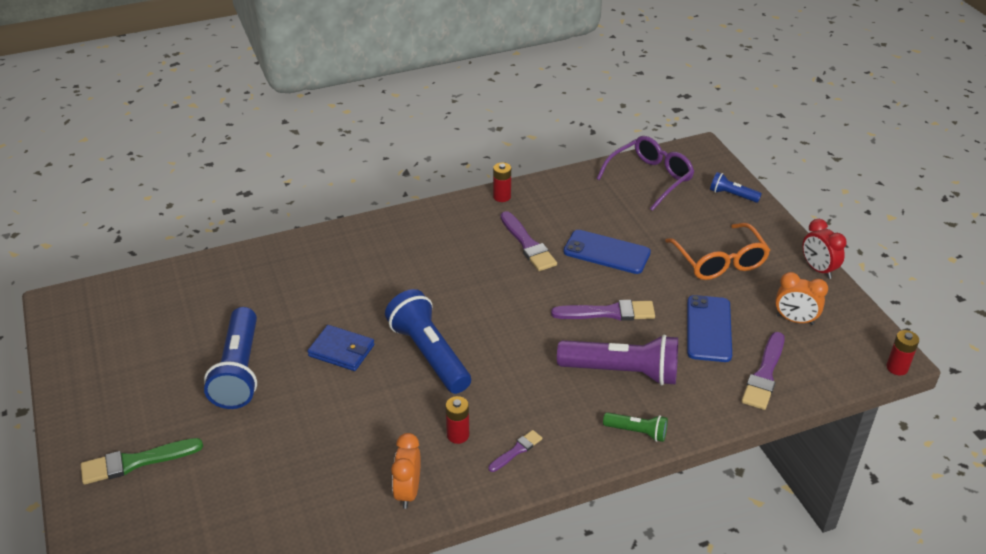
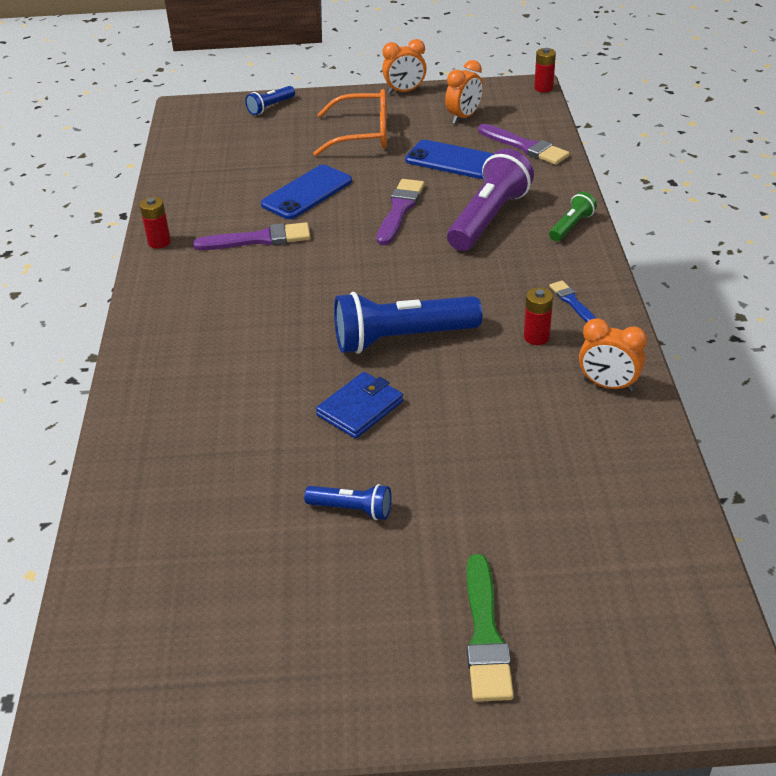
camera: 70 degrees left, 0 degrees up
(239, 371) = (352, 509): blue flashlight -> blue flashlight, size x0.50
(516, 450) = (572, 301): purple brush -> blue brush
(650, 178) = (207, 144): purple glasses -> none
(818, 269) = (405, 91): red clock -> orange clock

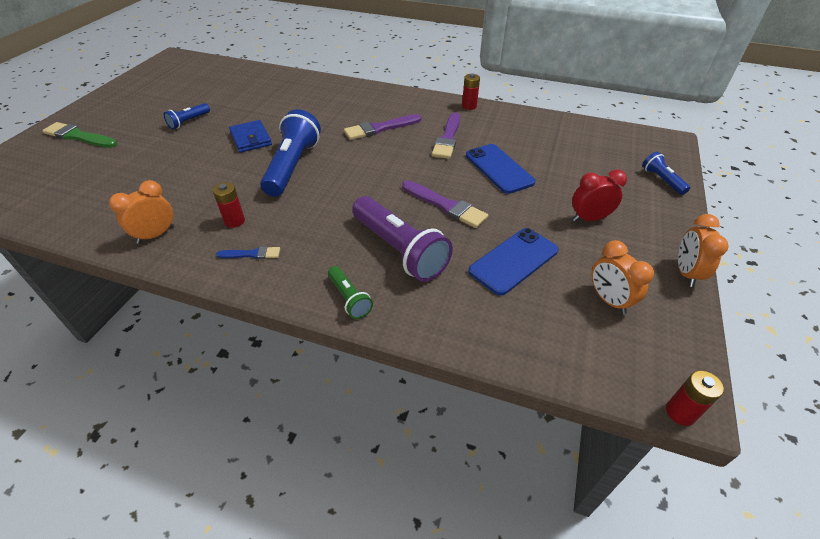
camera: 110 degrees right, 5 degrees up
(362, 135) = (589, 219): orange glasses -> red clock
(525, 147) = (519, 326): purple brush -> purple brush (380, 128)

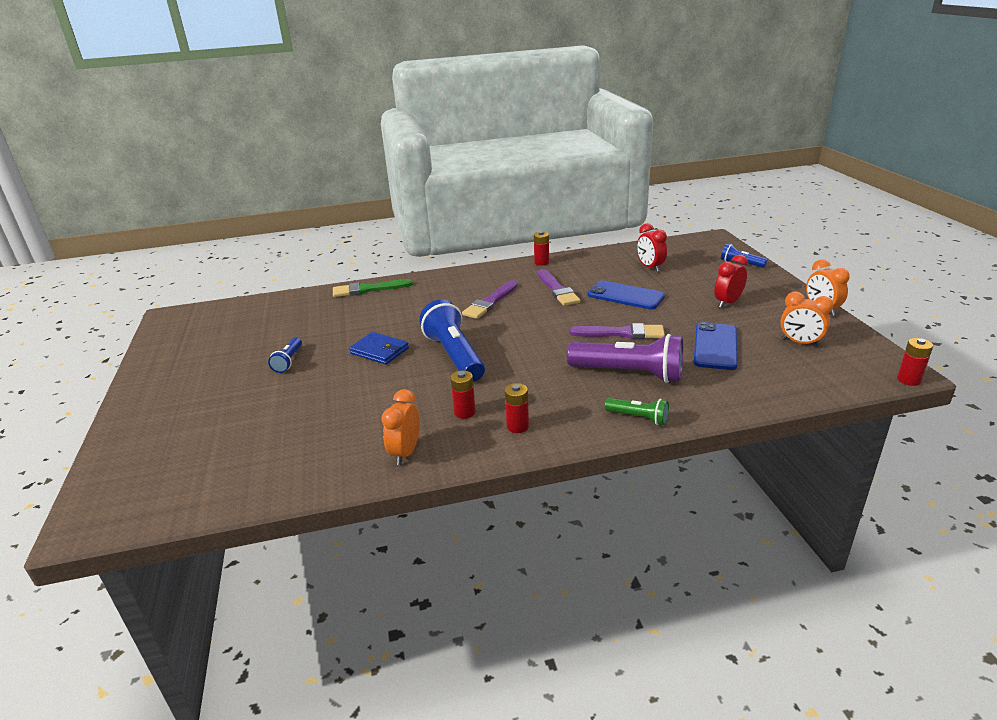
camera: 30 degrees left, 15 degrees down
(79, 136) = (174, 418): green brush -> green brush (368, 289)
(252, 254) = (517, 426): blue brush -> red battery
(560, 148) = (650, 267): none -> red clock

